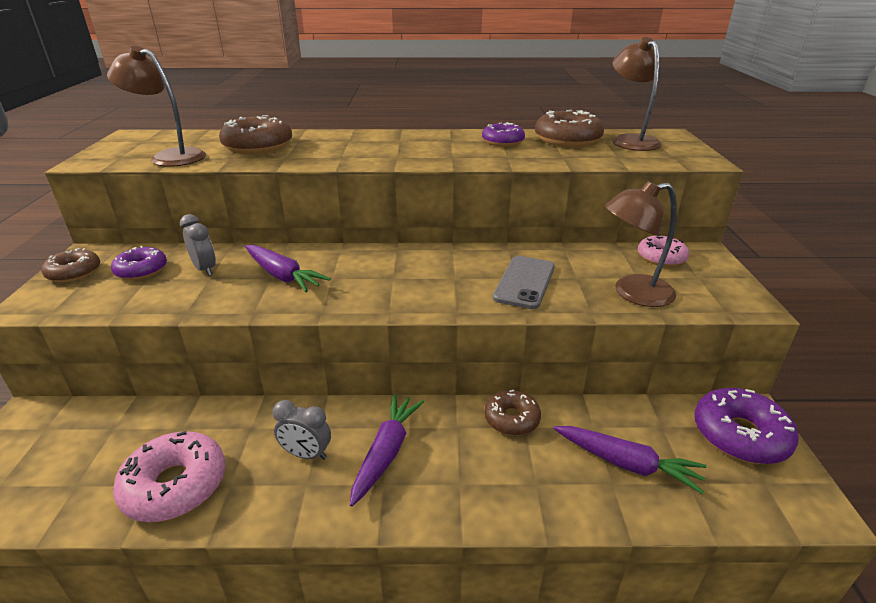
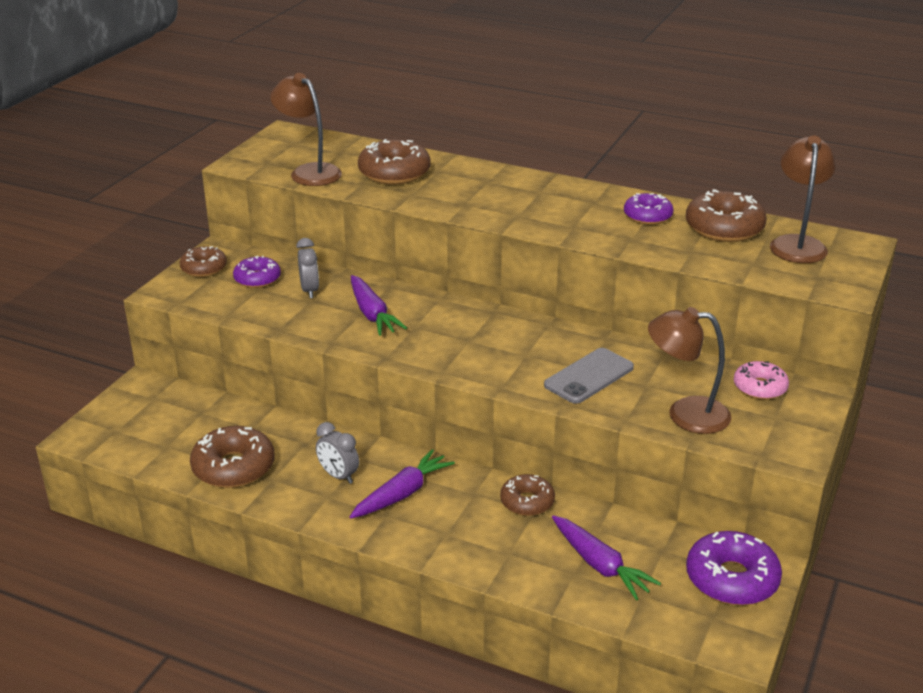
camera: 25 degrees right, 0 degrees up
(175, 485) = (233, 467): pink donut -> brown donut

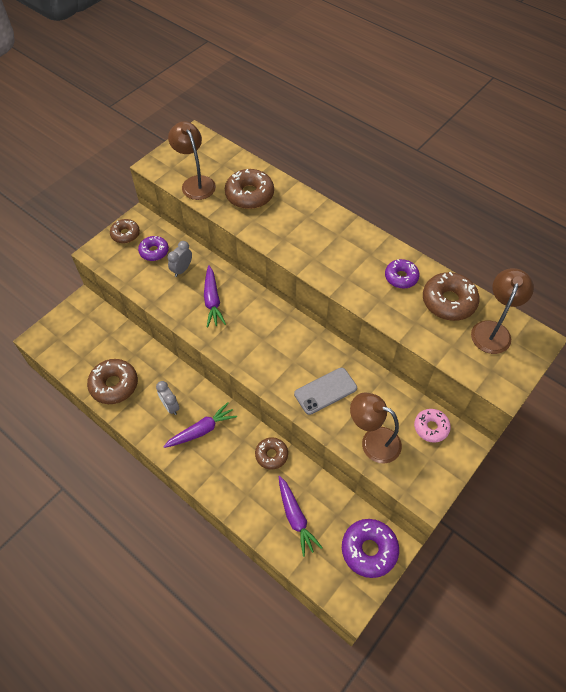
camera: 15 degrees right, 25 degrees up
(310, 290) = (182, 270): grey clock -> grey clock turned 150 degrees counterclockwise

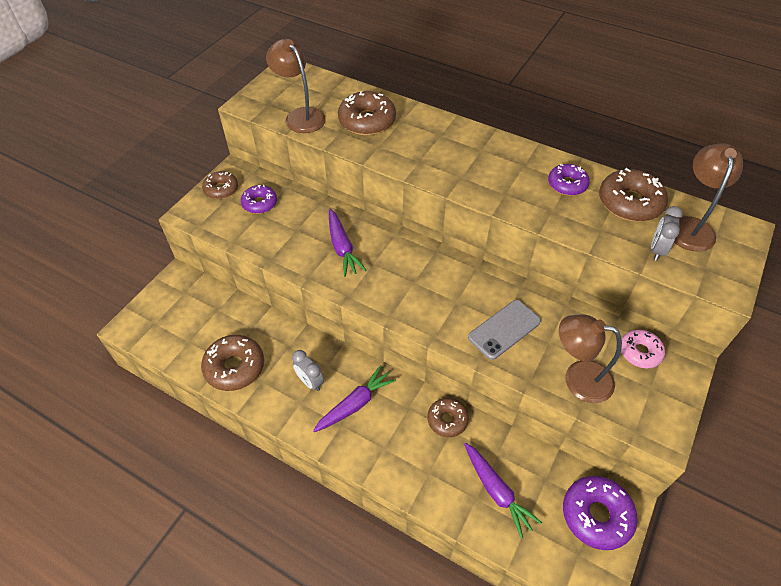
camera: 10 degrees left, 5 degrees down
(182, 270) = (297, 219): grey clock -> grey clock (657, 250)

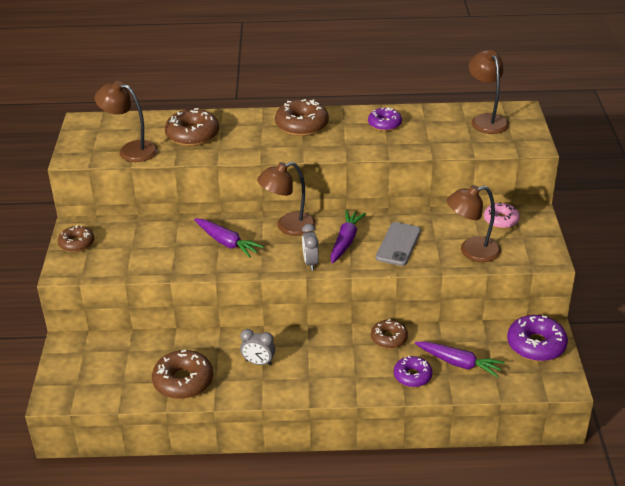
camera: 30 degrees left, 15 degrees down
(260, 203) = (124, 240): purple donut -> purple donut (412, 376)
(355, 404) = (308, 360): purple carrot -> purple carrot (345, 241)
(411, 255) = (288, 227): none -> brown lamp
(629, 203) = (436, 120): brown donut -> brown donut (302, 125)
(657, 250) = (475, 141): grey clock -> grey clock (310, 263)

